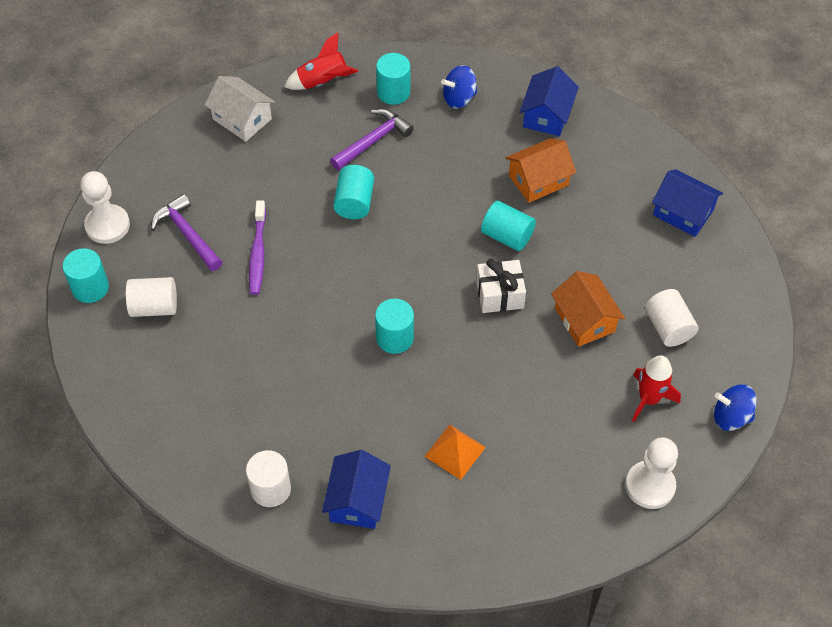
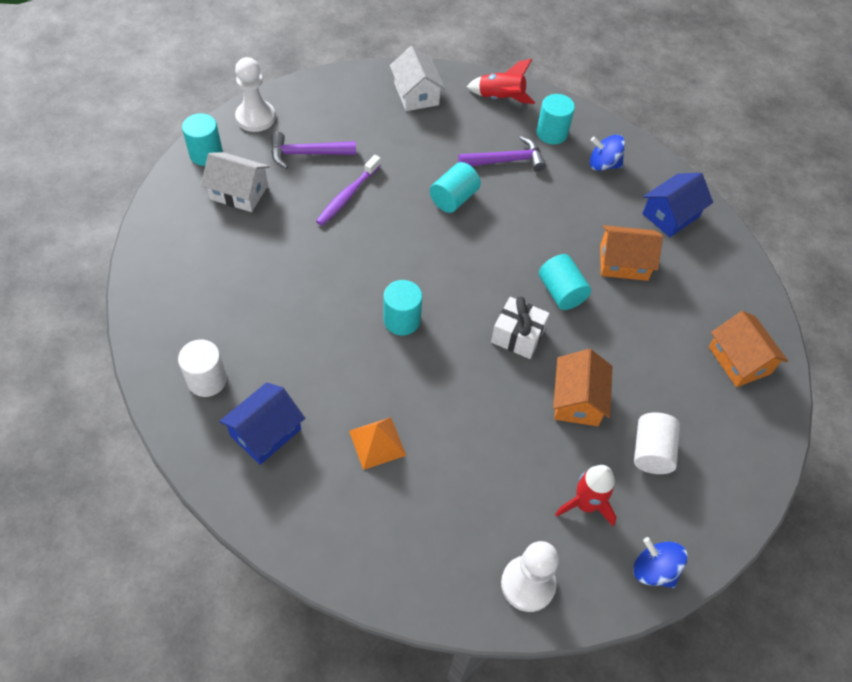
camera: 30 degrees right, 0 degrees up
(154, 307) = (239, 192): white cylinder -> white house
(187, 234) = (307, 154): purple hammer -> purple hammer turned 90 degrees counterclockwise
(683, 212) = (739, 360): blue house -> orange house

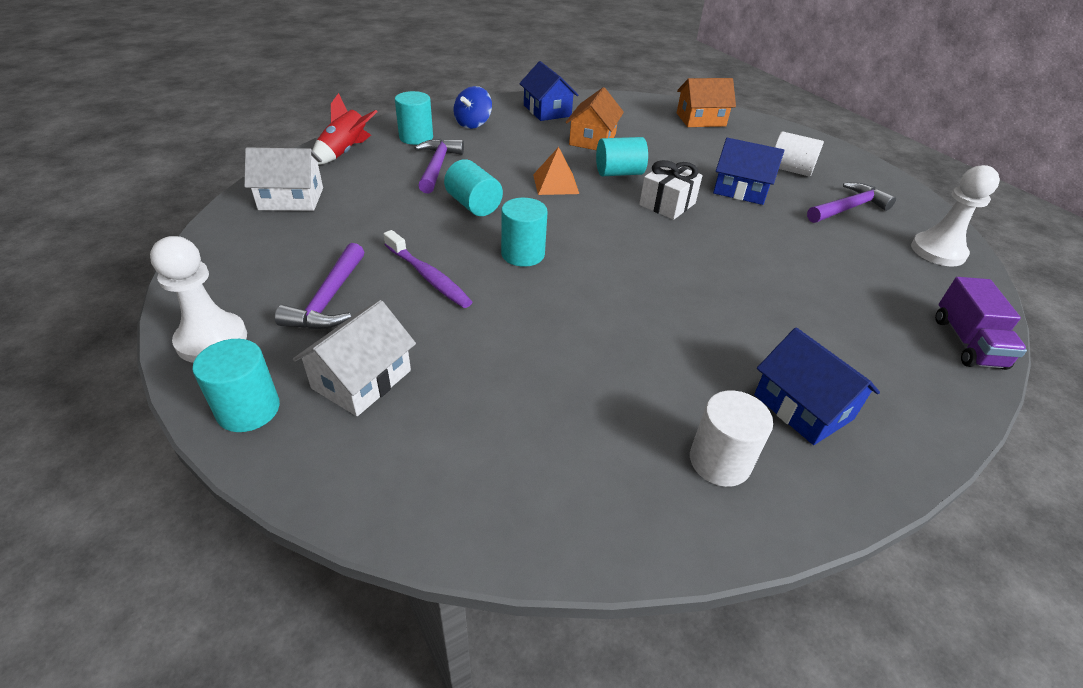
camera: 75 degrees left, 15 degrees down
(374, 573) = (967, 343): none -> purple truck
(377, 443) = (804, 314): orange pyramid -> orange pyramid (555, 184)
(402, 320) = (637, 268): turquoise cylinder -> turquoise cylinder (523, 254)
(577, 400) = (741, 190): orange house -> blue house
(585, 504) = (848, 208): red rocket -> purple hammer
(654, 570) = (899, 192): blue spinning top -> none

